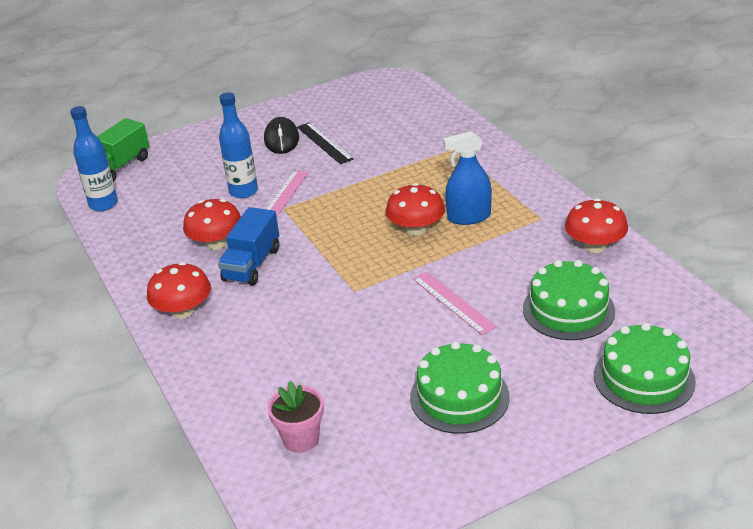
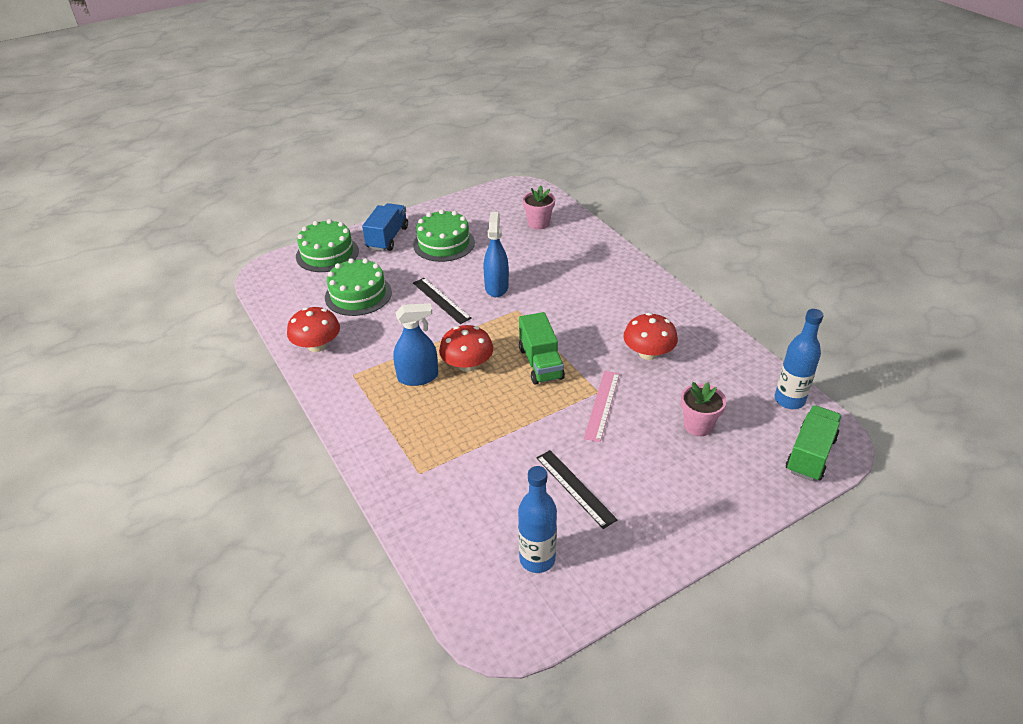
camera: 175 degrees right, 5 degrees up
(183, 311) = (648, 295): red mushroom -> none
(201, 184) = (698, 425): none -> pink flower pot
(243, 191) = (646, 414): blue bottle -> blue bottle (537, 559)
(252, 264) = (608, 332): blue truck -> blue truck (387, 238)
(281, 139) = (630, 497): black mouse -> none
(336, 232) = (540, 363): none -> green truck
(379, 321) = (496, 287): none -> blue spray bottle
(453, 302) = (441, 300): pink ruler -> black ruler

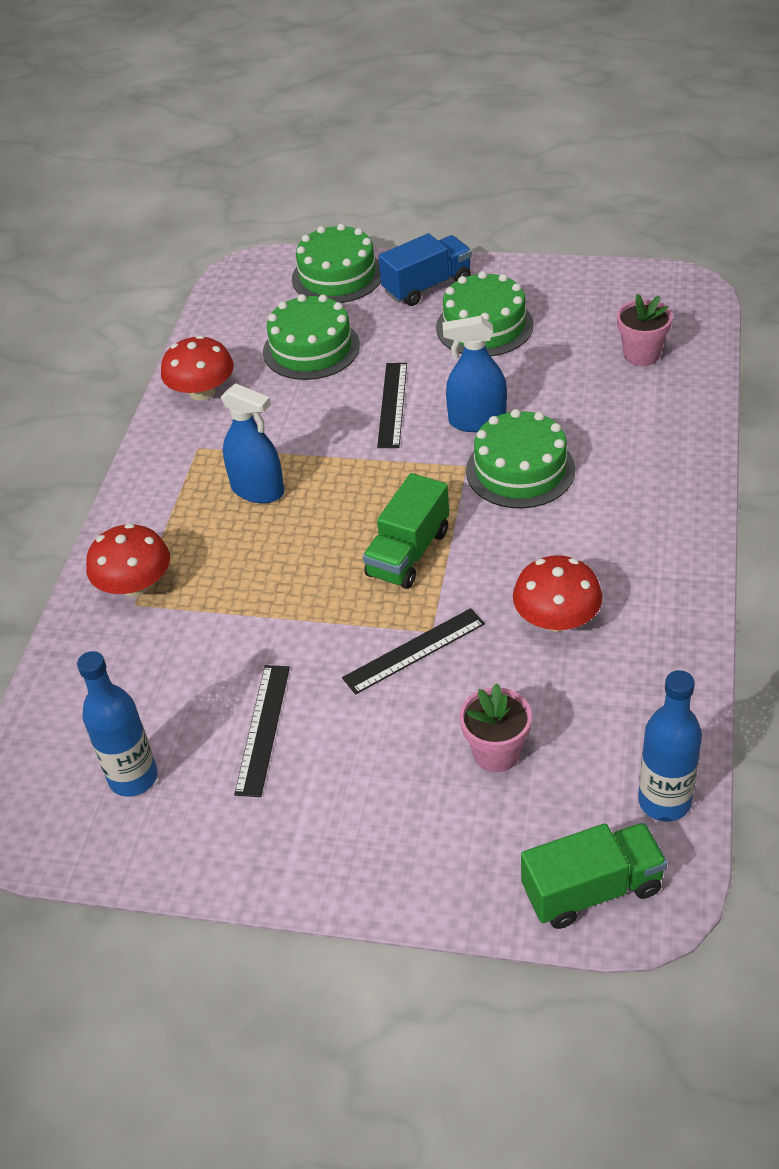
camera: 45 degrees right, 5 degrees up
(467, 365) = (325, 506): red mushroom -> red mushroom (135, 585)
(496, 287) = (477, 421): blue spray bottle -> blue spray bottle turned 135 degrees counterclockwise
(546, 298) = (520, 470): none -> green cake
(602, 405) = (414, 651): pink ruler -> black ruler

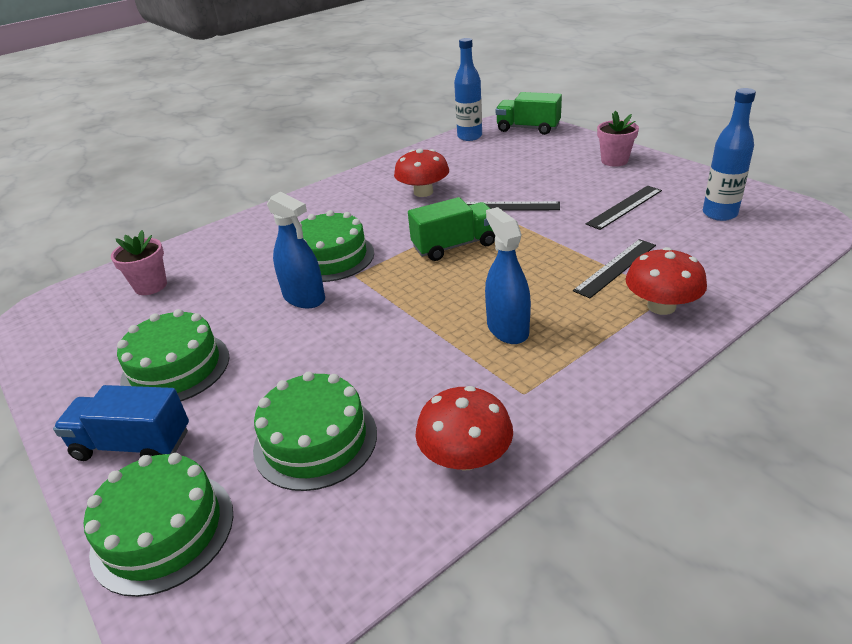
camera: 140 degrees left, 10 degrees down
(392, 404) = (333, 341): black ruler -> black ruler (615, 267)
(496, 753) = (515, 165): pink flower pot -> pink flower pot (614, 161)

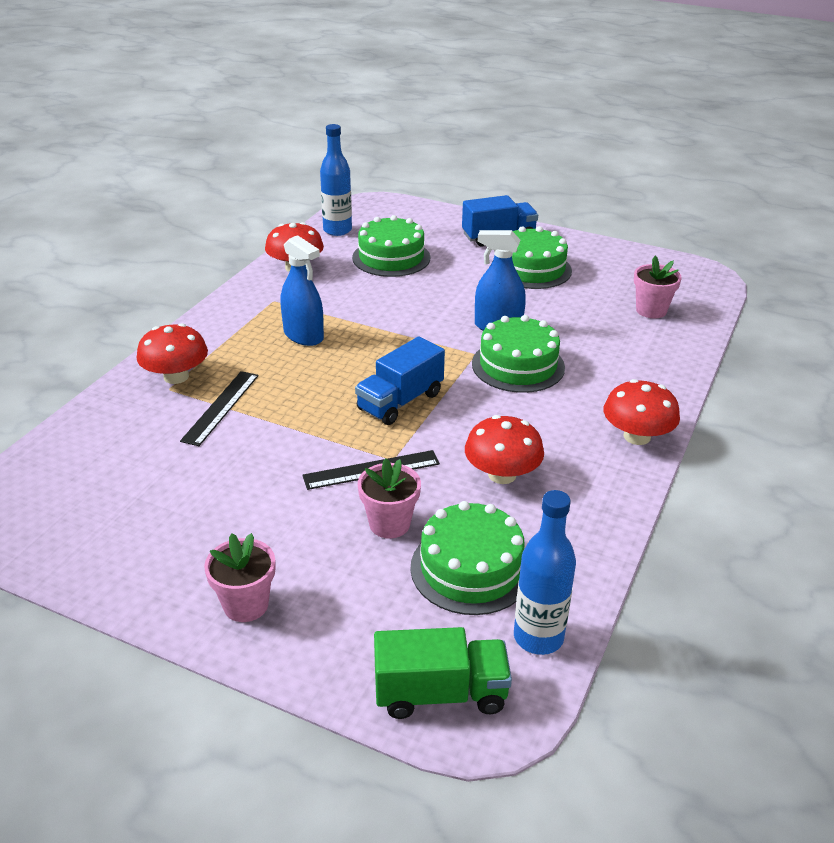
camera: 150 degrees right, 0 degrees up
(163, 531) = (433, 219): green cake -> green cake (470, 568)
(314, 198) = (637, 436): none -> red mushroom
(454, 246) = (400, 401): green truck -> blue truck
(514, 180) = (389, 524): none -> pink flower pot
(625, 207) = (219, 496): black ruler -> none
(719, 214) = (97, 506): blue bottle -> blue bottle (337, 230)

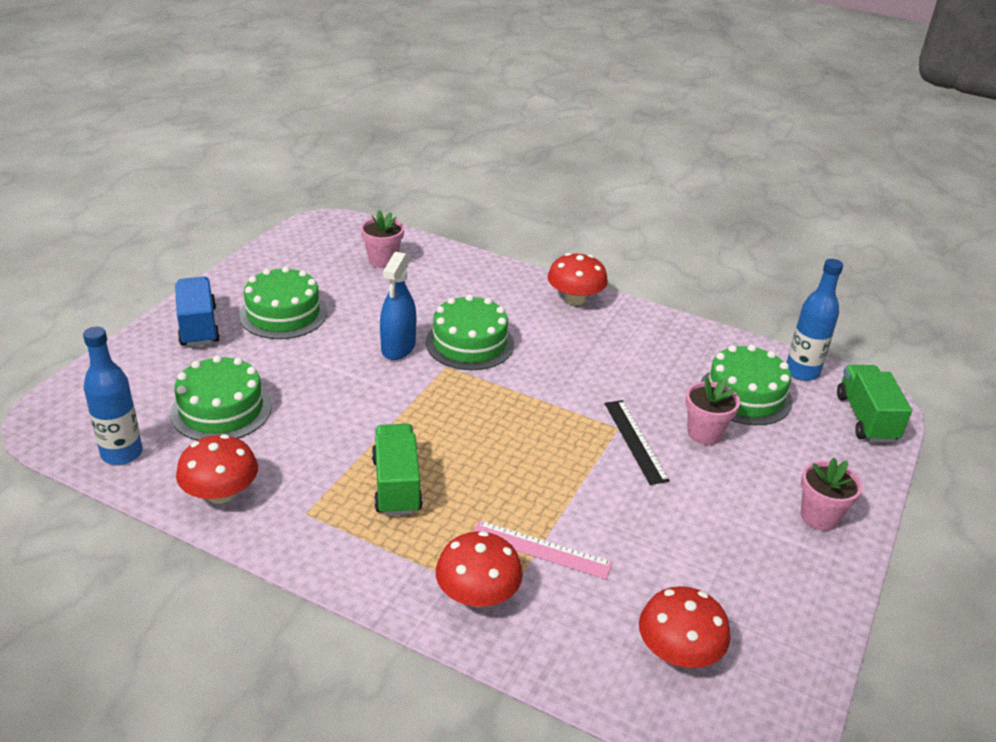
camera: 90 degrees left, 0 degrees up
(221, 407) = (541, 549): black ruler -> pink ruler
(303, 336) = (396, 485): blue spray bottle -> green truck
(400, 401) = (528, 418): blue truck -> none
(502, 474) = (632, 369): red mushroom -> red mushroom (678, 652)

